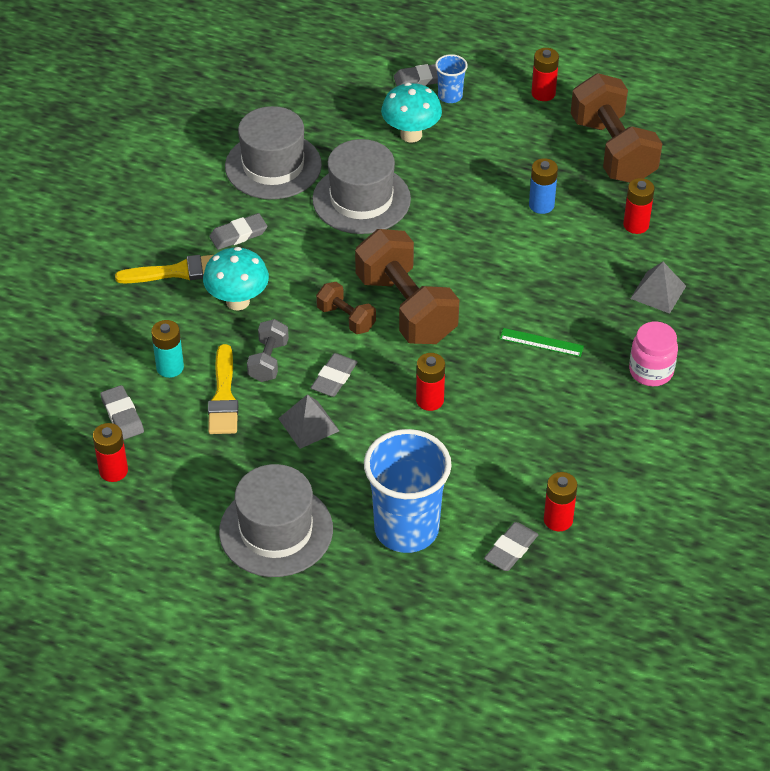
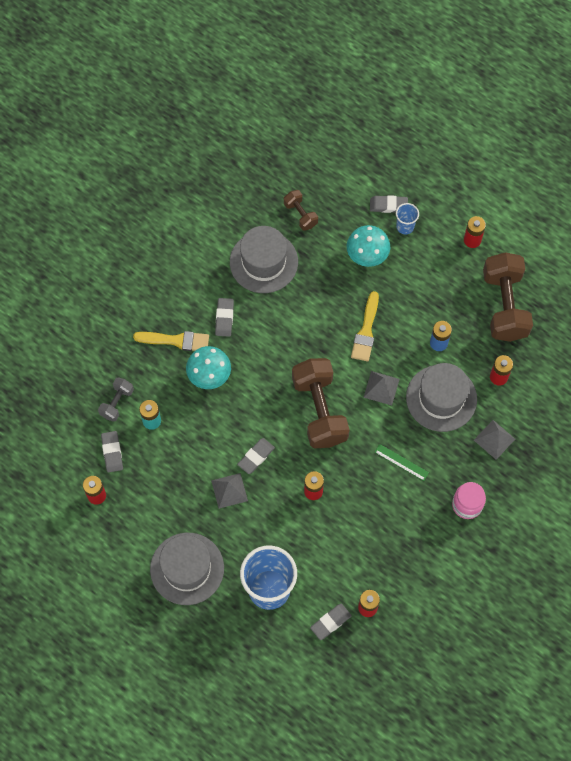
camera: 15 degrees right, 20 degrees up
(223, 396) = (180, 453): yellow brush -> yellow brush (366, 331)
(238, 234) = (224, 318): grey eraser -> grey eraser turned 75 degrees counterclockwise
(268, 361) = (217, 432): grey dumbbell -> grey dumbbell (117, 403)
(346, 318) = (277, 409): brown dumbbell -> brown dumbbell (300, 214)
(361, 199) = (316, 307): grey hat -> grey hat (441, 398)
(482, 267) = (381, 388): none -> grey pyramid

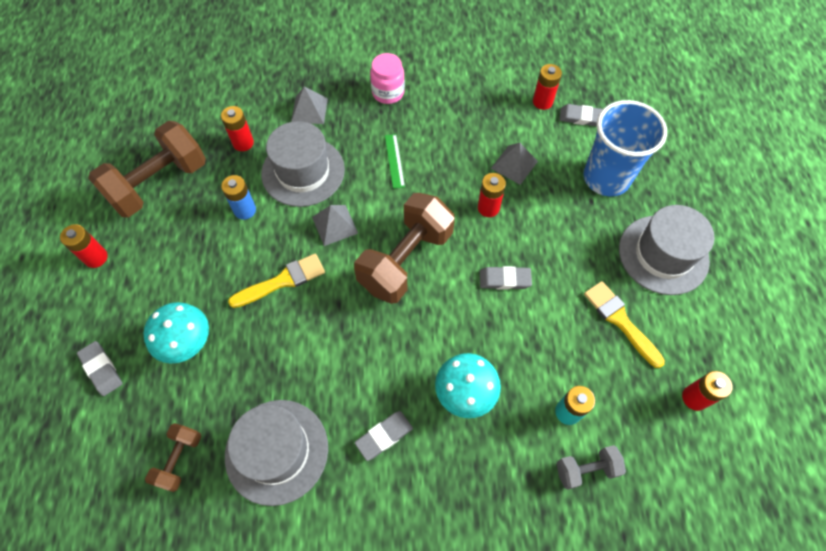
camera: 130 degrees left, 5 degrees down
(112, 452) = (639, 423): grey eraser -> none
(176, 341) = (457, 468): yellow brush -> yellow brush (620, 321)
(229, 490) = (559, 277): grey pyramid -> grey pyramid (514, 165)
(405, 227) = (121, 332): blue cup -> none

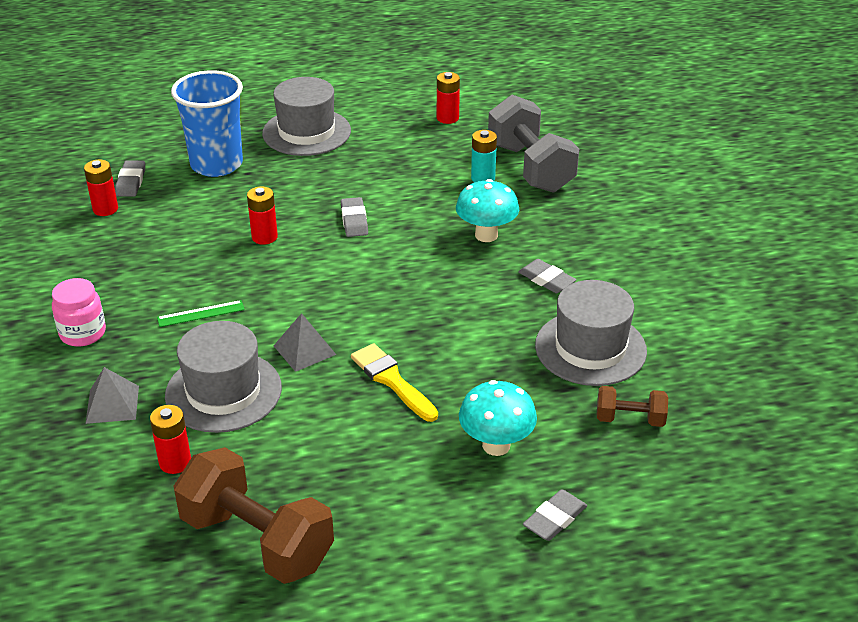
camera: 100 degrees left, 25 degrees down
(96, 257) = (396, 577): red battery -> none
(245, 210) = (293, 436): blue battery -> none
(405, 260) = (343, 288): brown dumbbell -> none
(514, 165) = (202, 223): grey pyramid -> none
(586, 469) = (530, 167): grey dumbbell -> grey dumbbell, size x2.03
(620, 321) = (384, 154): yellow brush -> none

